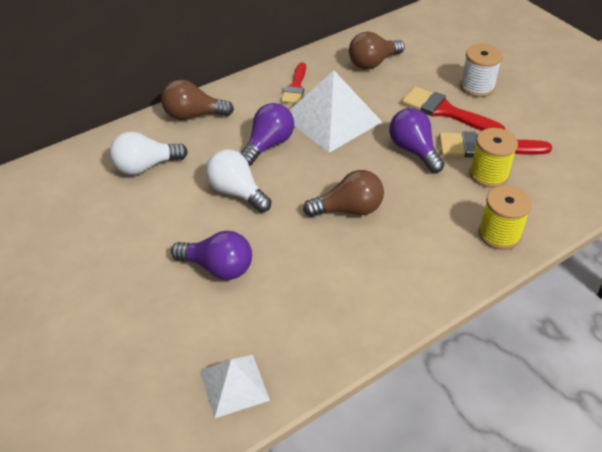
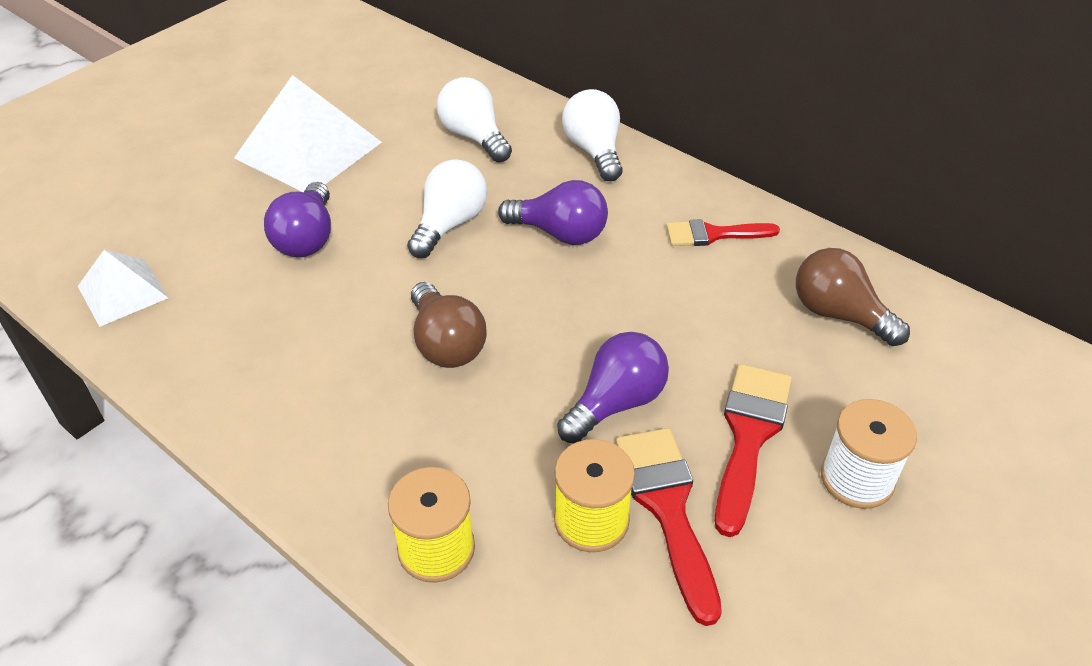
camera: 75 degrees right, 0 degrees up
(193, 115) = (594, 151): brown light bulb -> white light bulb
(332, 119) = (652, 289): white pyramid -> white pyramid (308, 150)

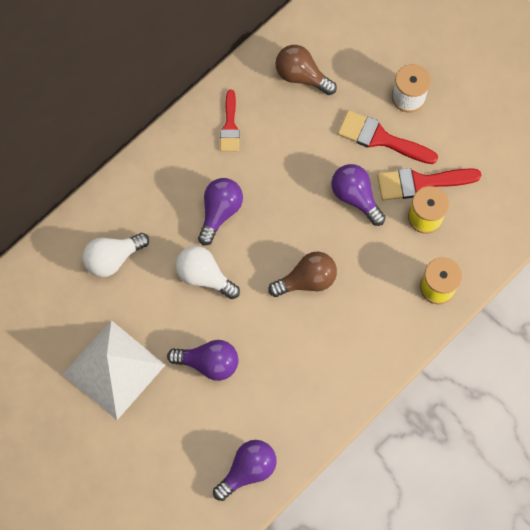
camera: 85 degrees left, 25 degrees up
(122, 292) = (248, 470): white pyramid -> purple light bulb
(594, 151) = (139, 183): white light bulb -> none
(838, 314) = (301, 76): brown light bulb -> brown light bulb turned 75 degrees clockwise

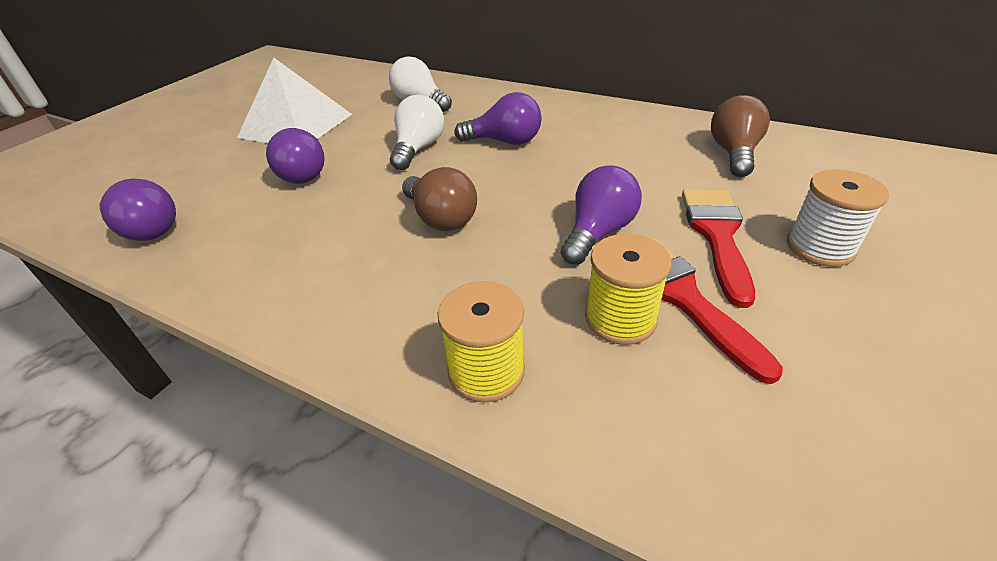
camera: 75 degrees right, 30 degrees down
(230, 126) = (617, 126): red brush -> none

